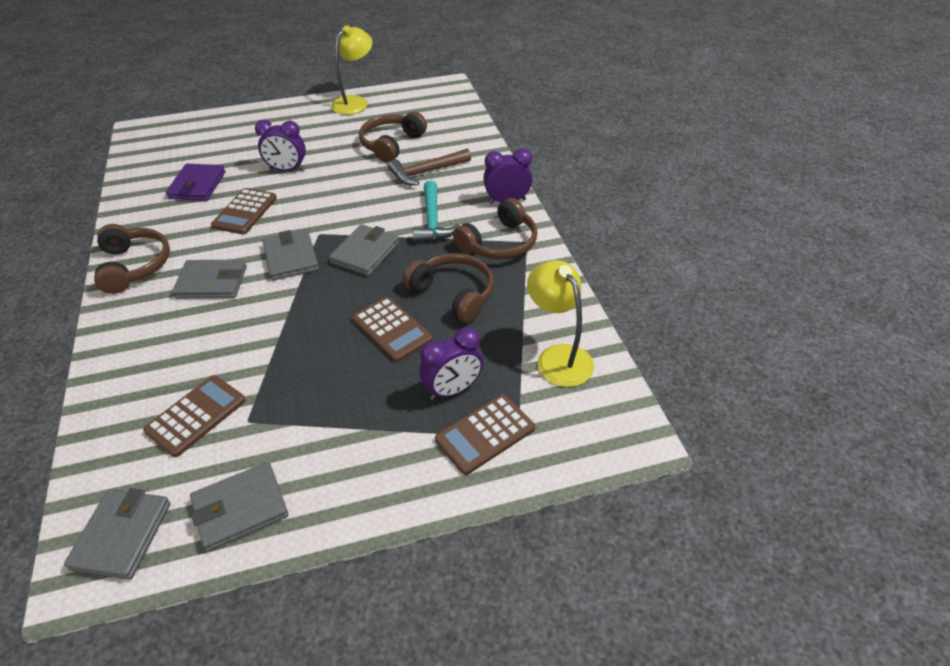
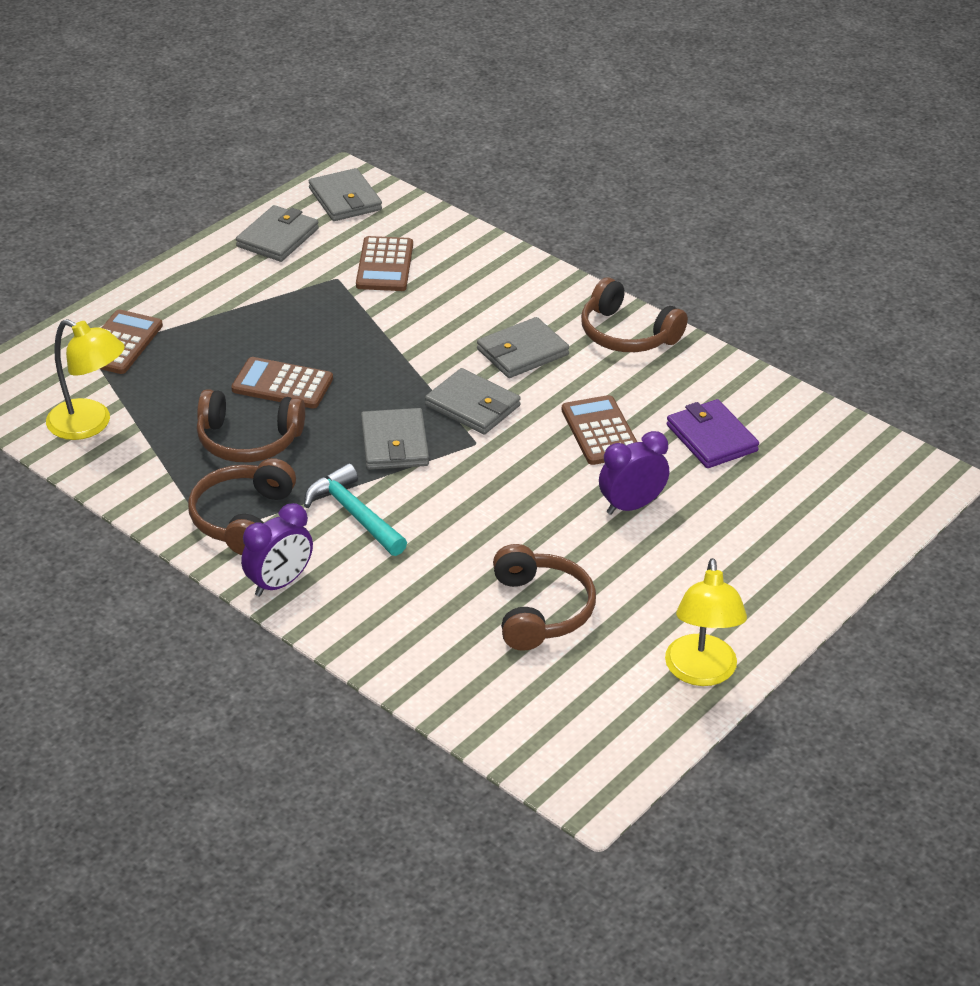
camera: 145 degrees right, 5 degrees down
(426, 172) = (435, 583): brown hammer -> none
(453, 390) = (176, 361): purple clock -> none

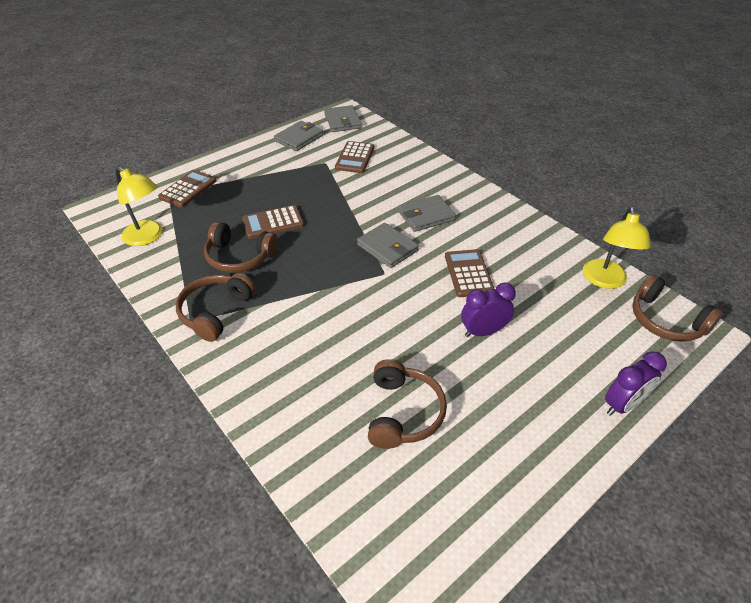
camera: 10 degrees right, 5 degrees up
(279, 583) = (222, 365): purple clock -> purple clock (622, 405)
(282, 384) = (273, 222): brown calculator -> brown calculator turned 45 degrees counterclockwise
(354, 514) = (290, 317): turquoise hammer -> none
(394, 443) = (331, 268): grey wallet -> none
(627, 334) = (494, 210): brown headphones -> brown headphones (666, 320)
(701, 673) = (523, 490): yellow lamp -> yellow lamp (604, 281)
(711, 438) = (544, 286): purple wallet -> none

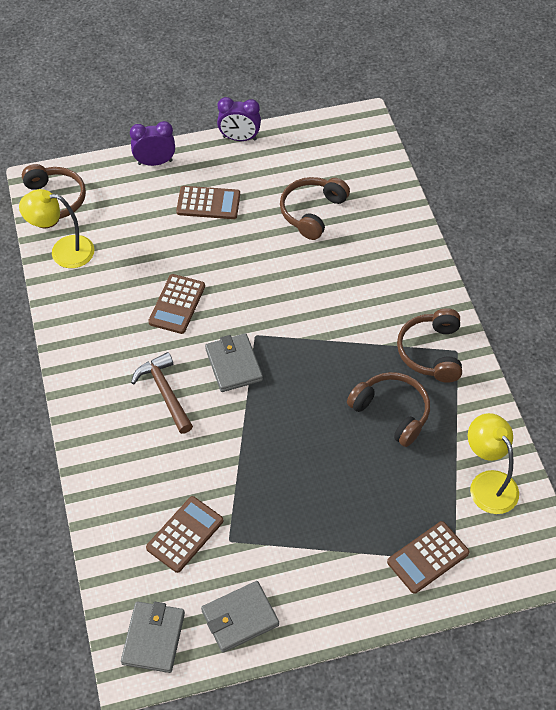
camera: 155 degrees left, 10 degrees up
(216, 312) = (431, 352): brown headphones -> brown headphones turned 135 degrees clockwise
(273, 222) = (339, 450): brown calculator -> brown calculator (208, 203)
(426, 216) = (165, 392): grey wallet -> brown hammer
(483, 331) = (208, 247): purple clock -> purple clock (239, 138)
(604, 281) = (63, 251): yellow lamp -> yellow lamp turned 120 degrees counterclockwise

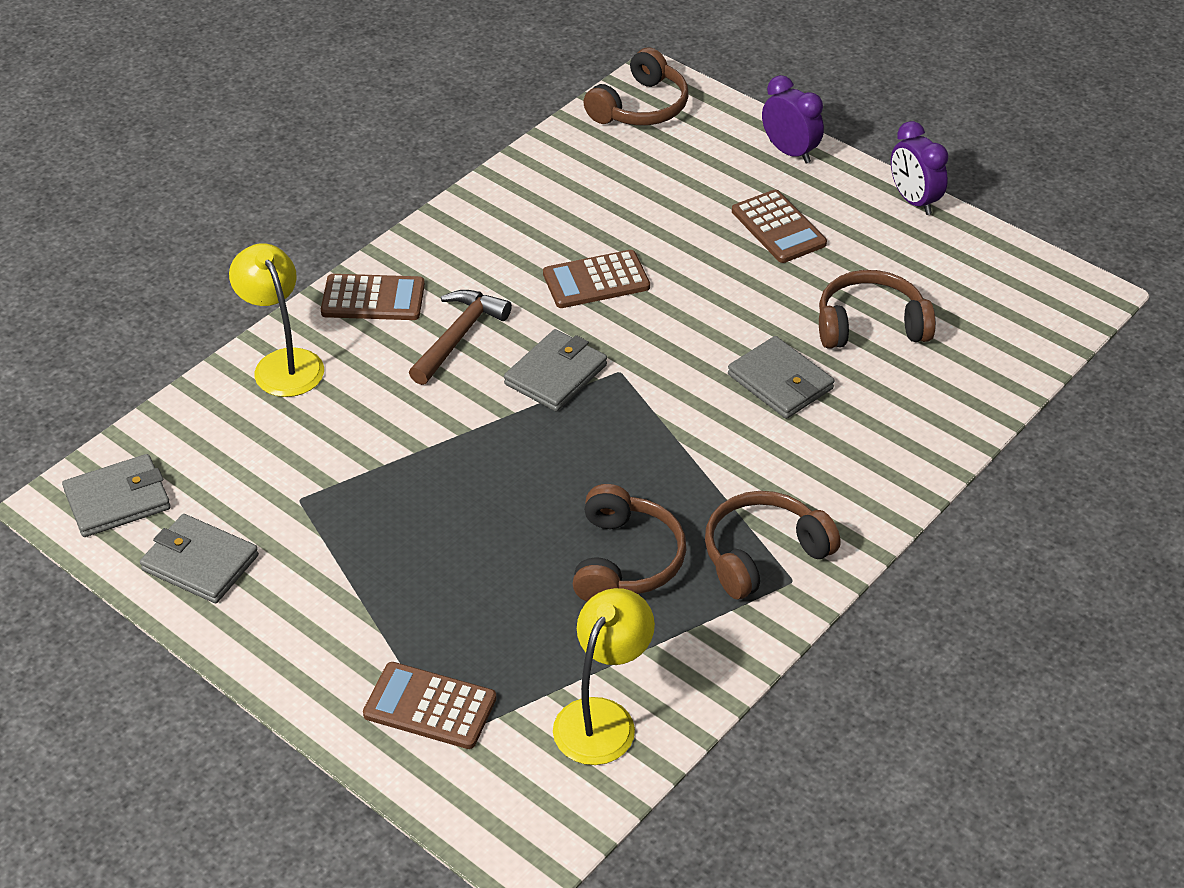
camera: 55 degrees right, 10 degrees down
(63, 251) = (577, 151): yellow lamp -> yellow lamp (283, 363)
(185, 534) = (276, 455): brown calculator -> brown calculator (373, 298)
(321, 273) = (780, 382): none -> grey wallet

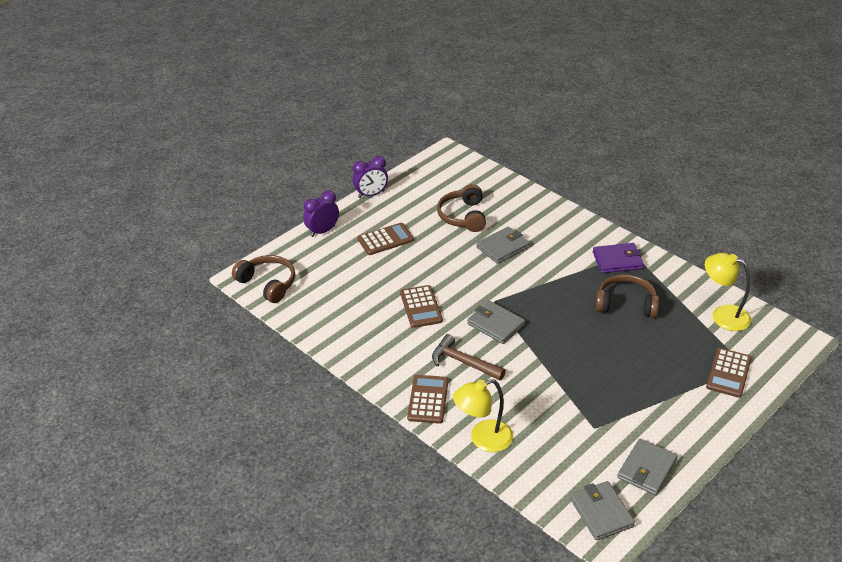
camera: 85 degrees left, 5 degrees down
(763, 554) = (617, 260): brown headphones -> purple wallet

